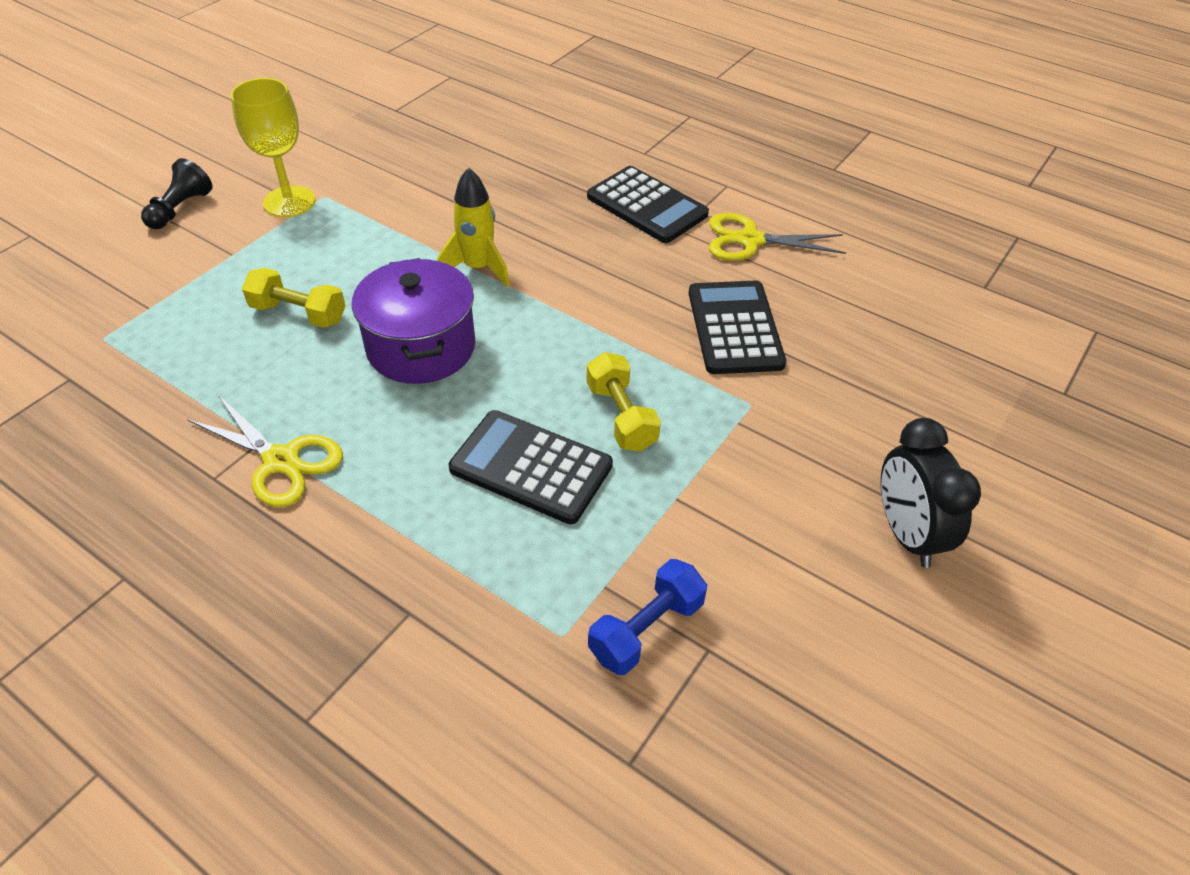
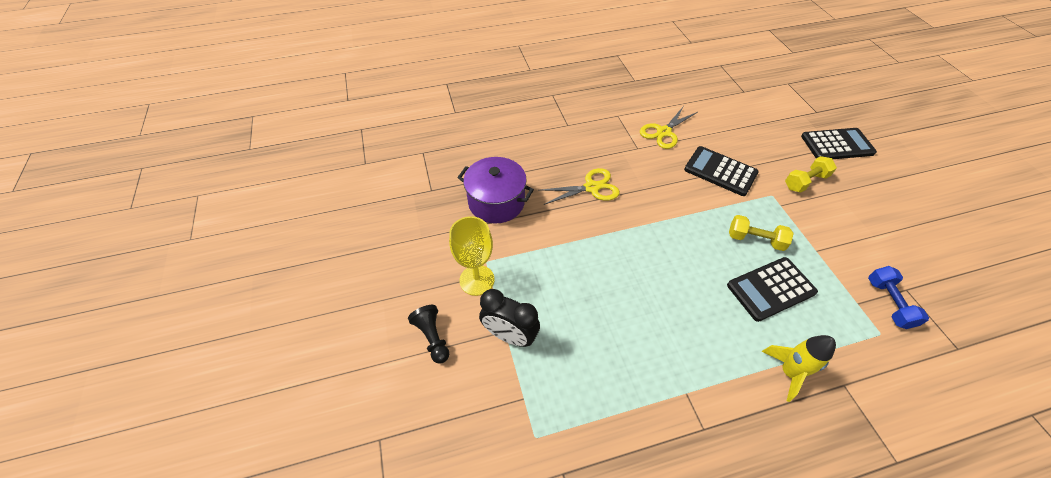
camera: 50 degrees left, 5 degrees up
(281, 461) = (708, 390): yellow scissors -> yellow scissors (591, 187)
(298, 313) = (588, 324): yellow dumbbell -> yellow dumbbell (805, 181)
(421, 347) = (656, 286): purple pot -> purple pot (496, 202)
(478, 268) = (609, 231): yellow rocket -> yellow rocket (788, 372)
(646, 206) = (610, 148): black calculator -> black calculator (837, 145)
(906, 534) = (869, 197): black clock -> black clock (510, 336)

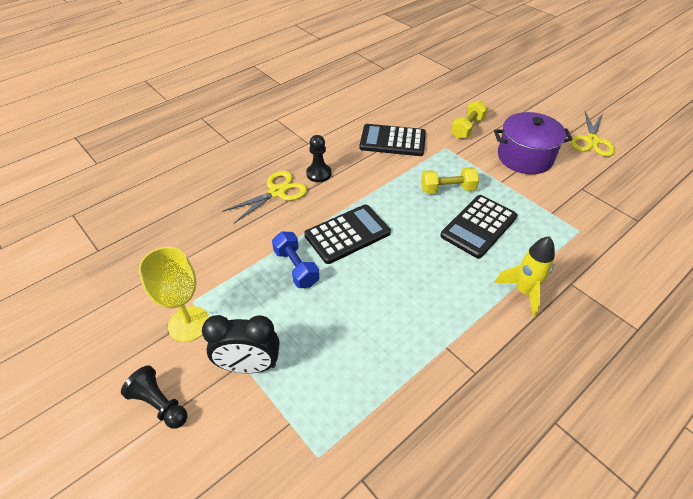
camera: 25 degrees left, 5 degrees down
(496, 202) = (180, 238): purple pot -> purple pot (525, 157)
(635, 182) = (319, 174): none -> black pawn
(664, 132) = (327, 122): yellow scissors -> yellow scissors (592, 141)
(837, 145) = (479, 91): black calculator -> black calculator (347, 234)
(888, 303) = (574, 204): blue dumbbell -> blue dumbbell (296, 267)

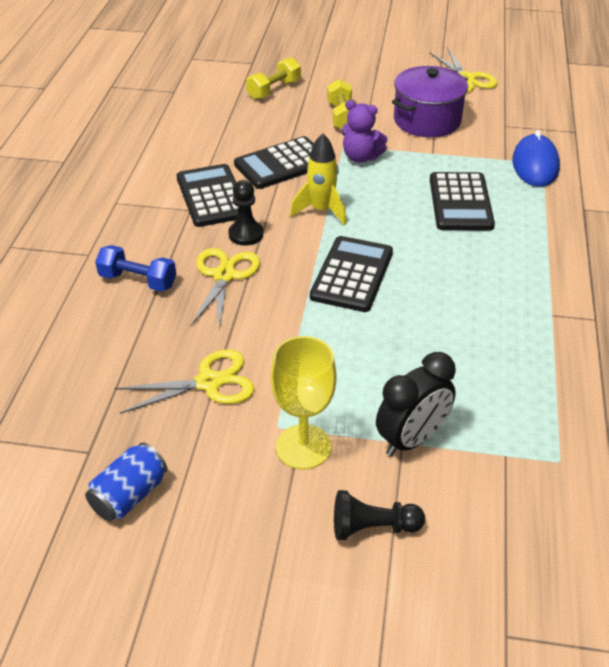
camera: 40 degrees left, 5 degrees down
(83, 287) = (129, 495): none -> blue can
(193, 250) = (208, 382): none -> yellow scissors
(296, 267) = (342, 332): blue dumbbell -> blue dumbbell (138, 281)
(329, 141) = (212, 196): none -> black calculator
(447, 160) = (361, 157): none -> purple teddy bear
(447, 189) = (394, 184): yellow dumbbell -> yellow dumbbell (274, 90)
(524, 291) = (558, 235): yellow rocket -> yellow rocket (321, 211)
(571, 229) = (535, 165): none -> blue mouse

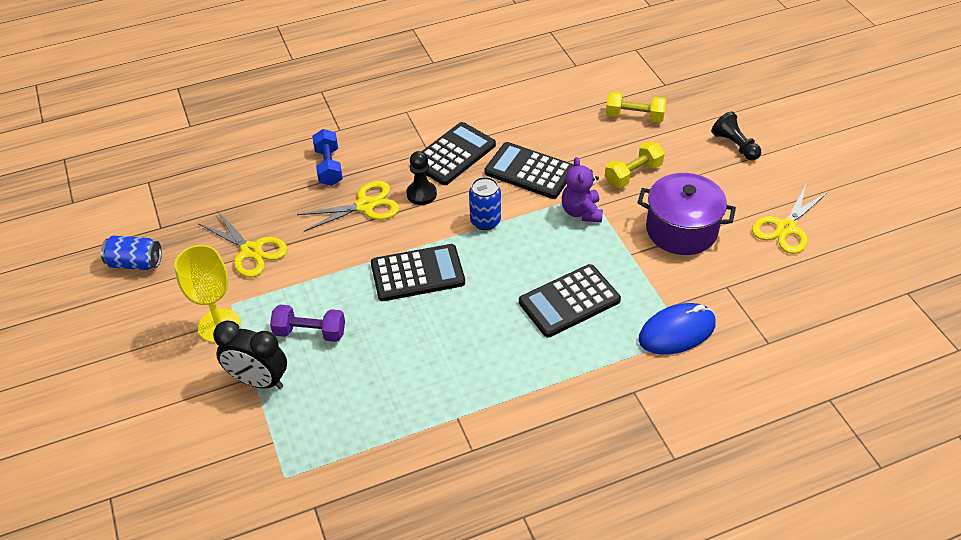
camera: 60 degrees right, 5 degrees up
(321, 211) = (485, 221): yellow rocket -> blue can
(371, 376) = (310, 332): none -> purple dumbbell
(373, 527) = (167, 392): black pawn -> black pawn (735, 145)

